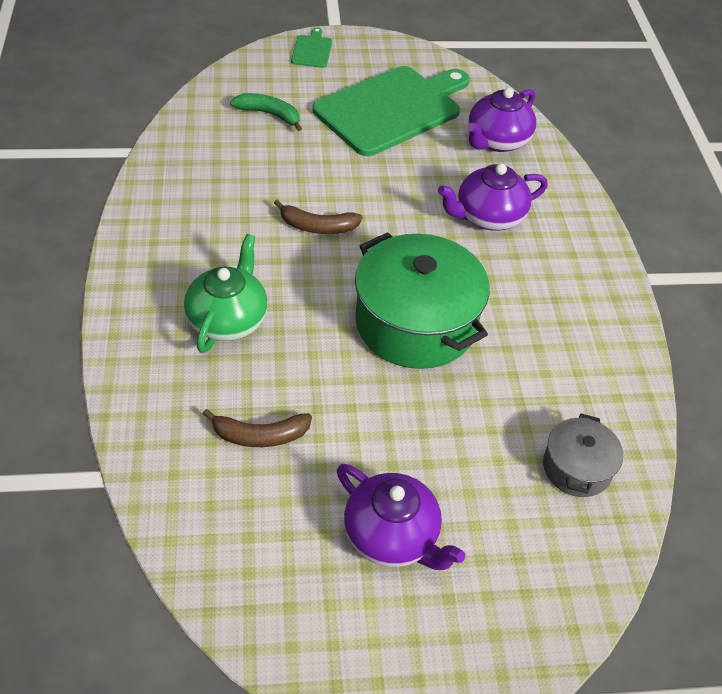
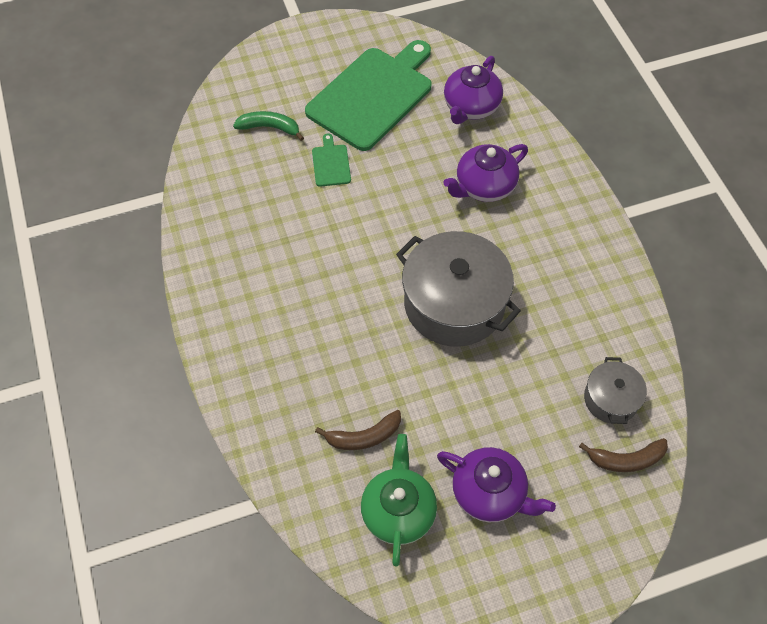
camera: 10 degrees left, 10 degrees up
(228, 319) = (304, 340): green teapot -> green teapot (398, 511)
(312, 50) = (284, 48): green cutting board -> green cutting board (331, 163)
(317, 227) = (347, 232): brown banana -> brown banana (626, 460)
(416, 323) = (454, 303): green pot -> grey pot

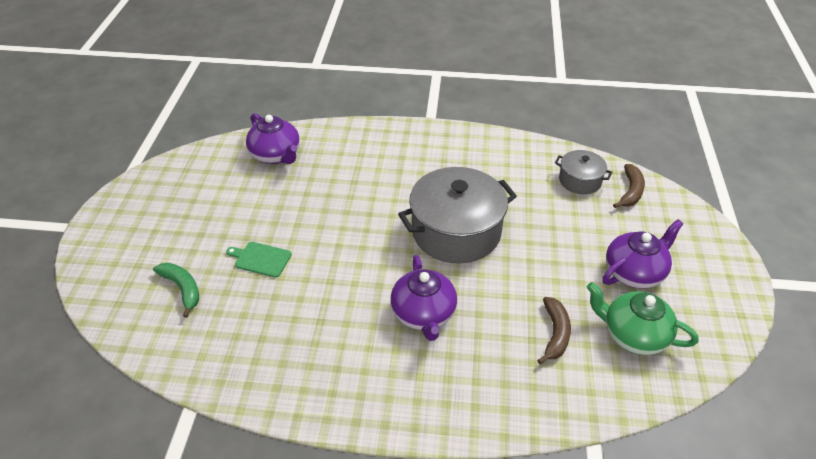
camera: 65 degrees left, 15 degrees down
(270, 127) = (182, 289): green banana -> green banana turned 105 degrees clockwise
(373, 95) = (211, 206): green cutting board -> none
(484, 186) = (358, 176): purple teapot -> purple teapot (424, 314)

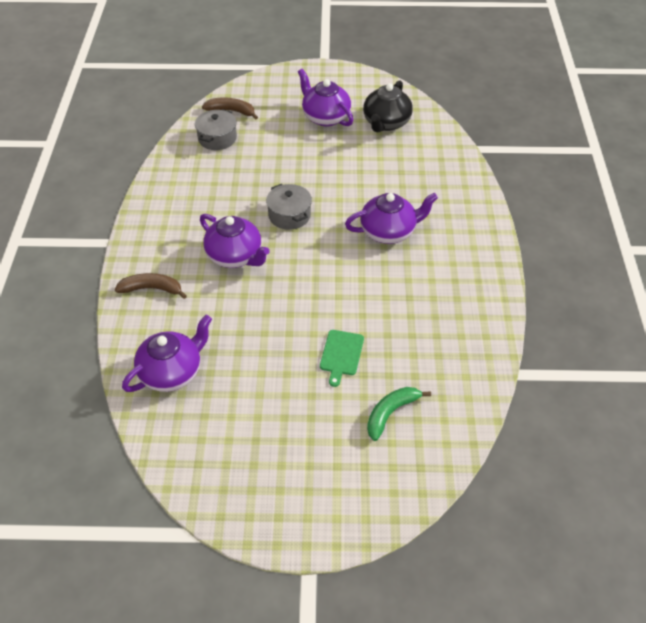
camera: 95 degrees left, 5 degrees up
(401, 192) = (235, 256): none -> purple teapot
(456, 232) = (289, 215): grey pot -> grey pot, size x0.51
(555, 334) = (393, 160): brown banana -> brown banana (152, 289)
(633, 335) = (386, 123): green teapot -> black teapot

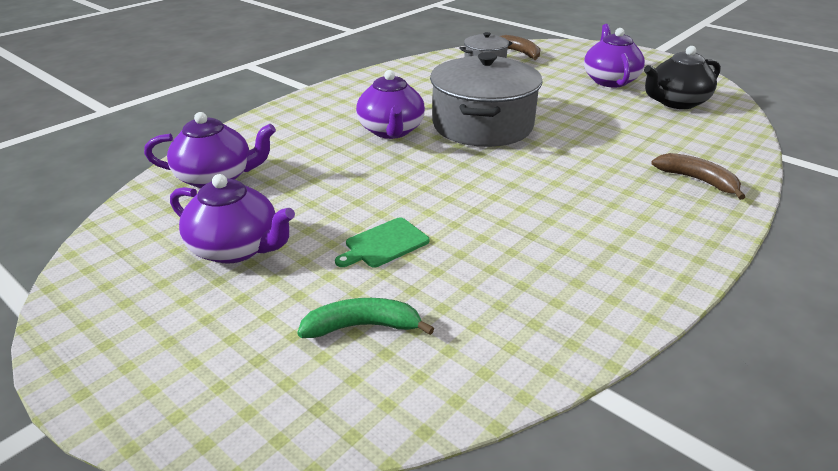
camera: 40 degrees right, 15 degrees down
(152, 289) = (291, 122): brown banana -> brown banana (697, 180)
(289, 215) = (482, 125): grey pot -> grey pot, size x1.95
(389, 231) = (576, 174): purple teapot -> purple teapot (237, 248)

